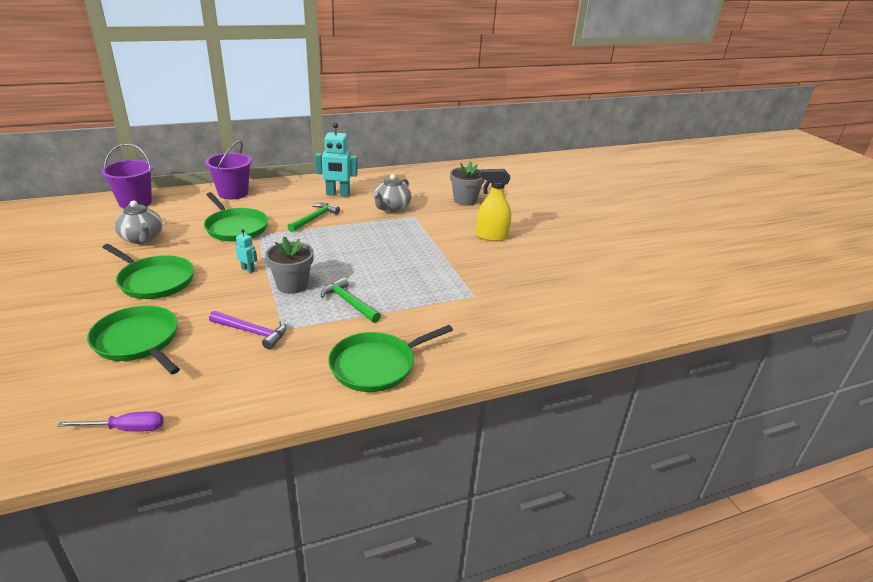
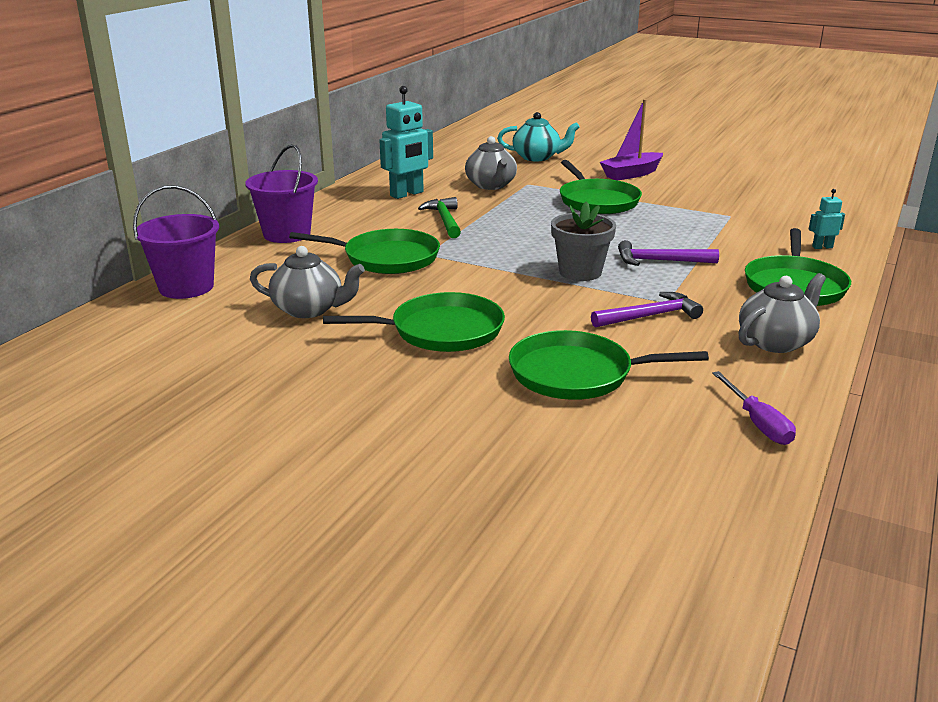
camera: 40 degrees left, 5 degrees down
(126, 429) = (757, 423): purple screwdriver -> purple screwdriver turned 120 degrees clockwise
(248, 269) = (505, 280): turquoise robot -> turquoise robot (822, 247)
(265, 392) = (776, 342): none -> grey teapot
(349, 302) = (660, 261): green hammer -> purple hammer
(421, 245) = (597, 201): none -> green pan
(465, 200) = (537, 157): grey flower pot -> turquoise teapot
(491, 236) = (631, 174): yellow spray bottle -> purple boat

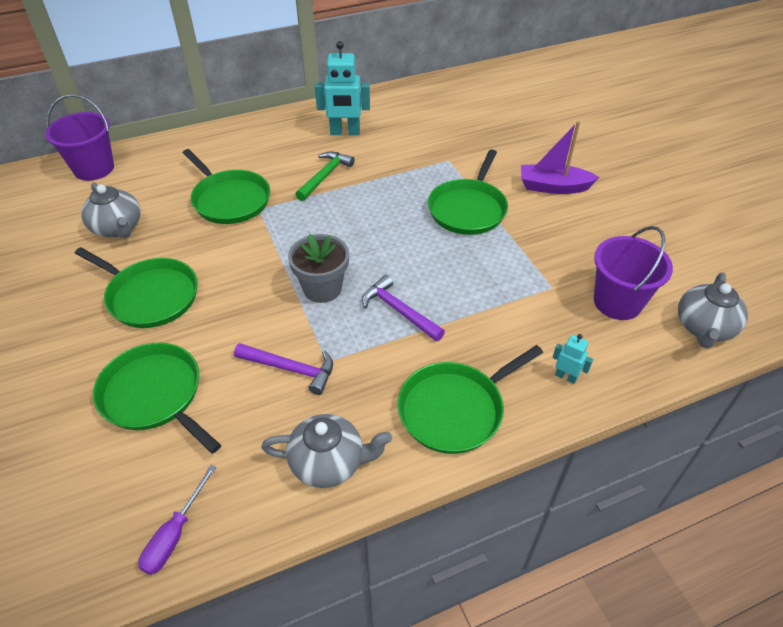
camera: 40 degrees right, 20 degrees up
(287, 234) = (213, 142): purple bucket -> purple bucket (617, 302)
(491, 185) = (418, 149): grey teapot -> grey teapot (704, 328)
(537, 157) = (508, 129): turquoise teapot -> none

